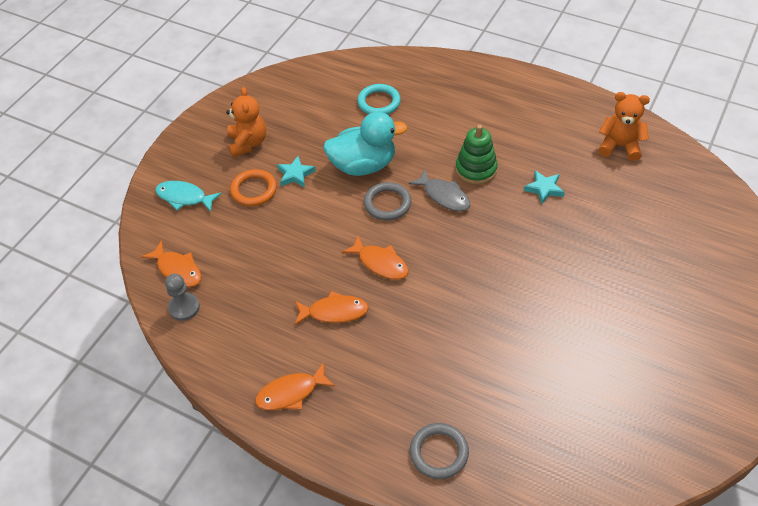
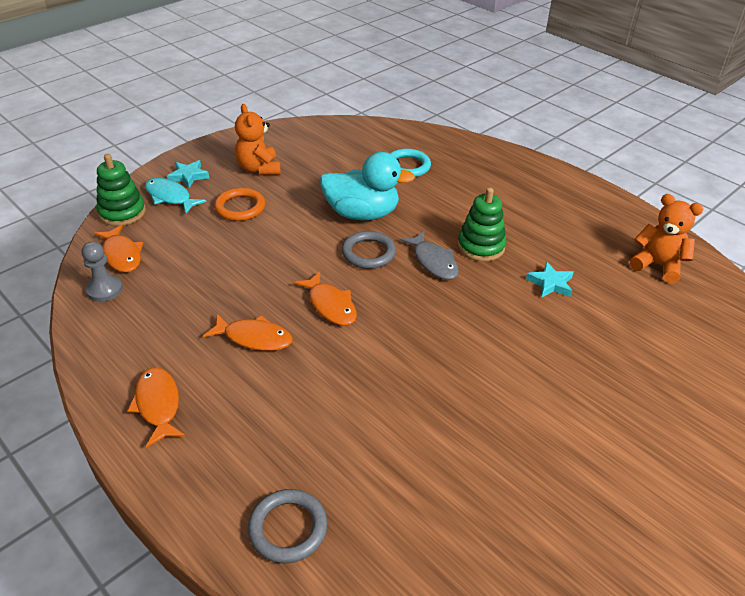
camera: 15 degrees right, 10 degrees down
(151, 227) = (122, 212): none -> green stacking toy
(248, 143) = (259, 169): orange teddy bear -> orange teddy bear turned 150 degrees clockwise
(291, 393) = (158, 405): orange fish -> orange fish turned 75 degrees clockwise
(295, 174) = (289, 205): turquoise star -> turquoise star (188, 176)

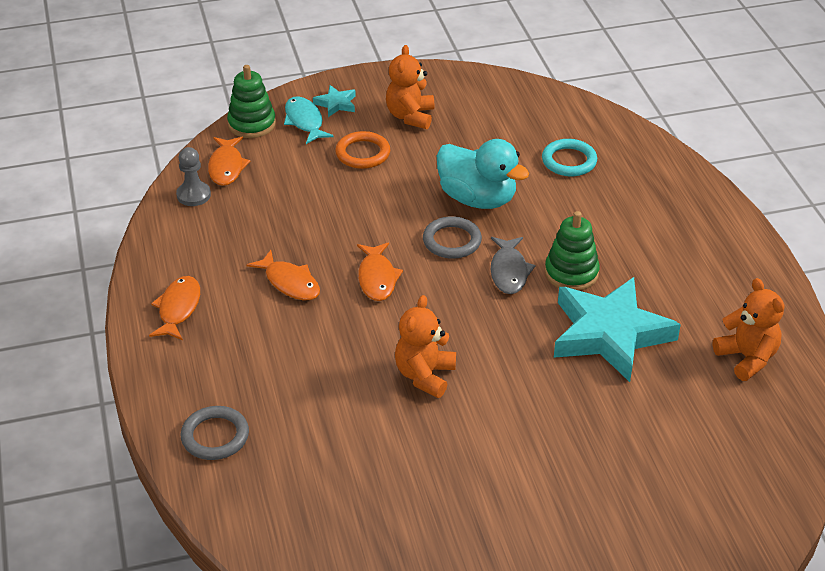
camera: 30 degrees right, 0 degrees up
(439, 376) = (425, 375): none -> orange teddy bear
(550, 283) = (610, 334): turquoise star -> turquoise star, size x2.40

